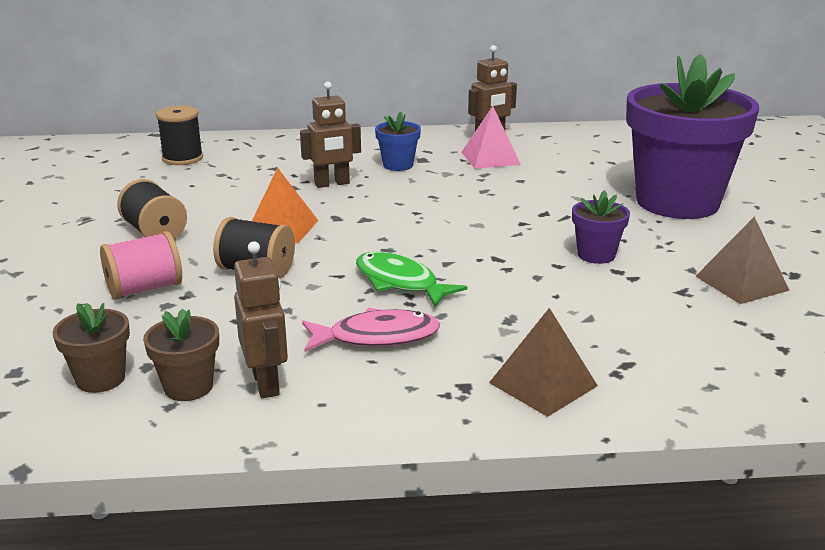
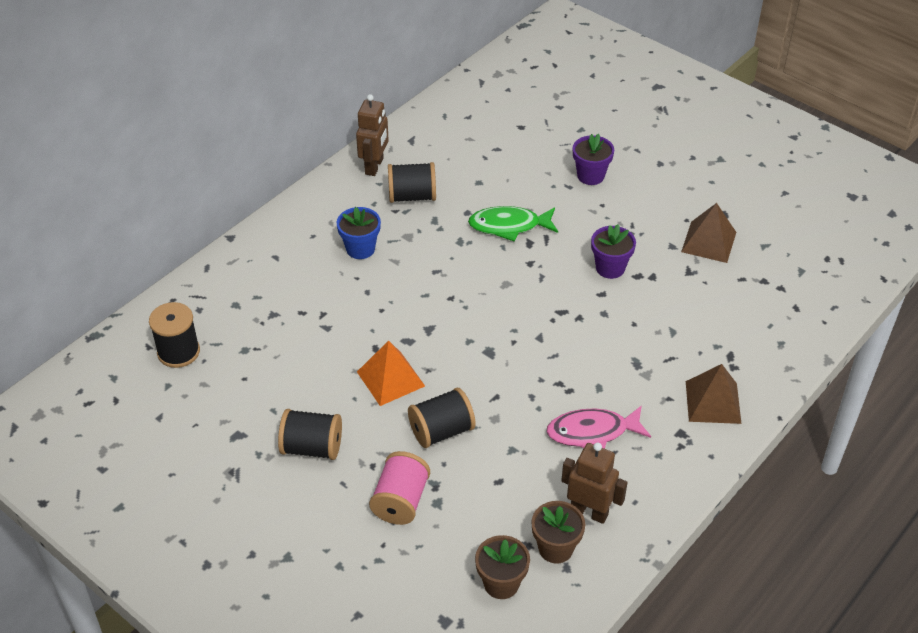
camera: 45 degrees left, 20 degrees up
(332, 184) = (347, 304): brown robot -> none
(377, 337) = (592, 432): pink fish -> pink fish turned 135 degrees counterclockwise
(400, 282) = (540, 376): green fish -> green fish (509, 226)
(490, 158) = (412, 196): pink pyramid -> black spool
(677, 202) = (590, 176): purple flower pot -> purple flower pot, size x0.41

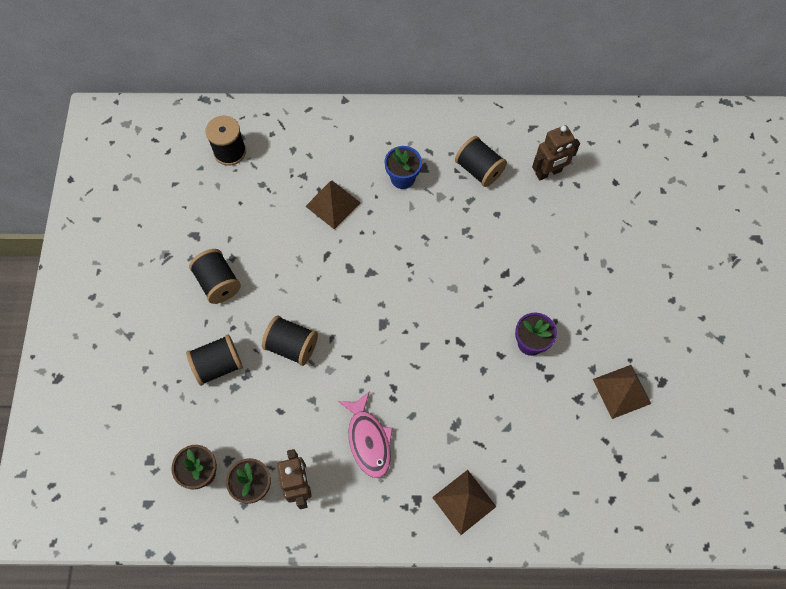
camera: 50 degrees right, 20 degrees up
(329, 312) = (333, 204): none -> brown pyramid
(374, 166) = (485, 126): brown robot -> brown robot (548, 172)
(390, 379) = (309, 283): orange pyramid -> none
(400, 501) = (218, 365): pink spool -> black spool
(509, 226) = (508, 249): green fish -> none
(590, 176) = (611, 263): purple flower pot -> none
(592, 432) = (368, 440): pink fish -> pink fish turned 150 degrees counterclockwise

